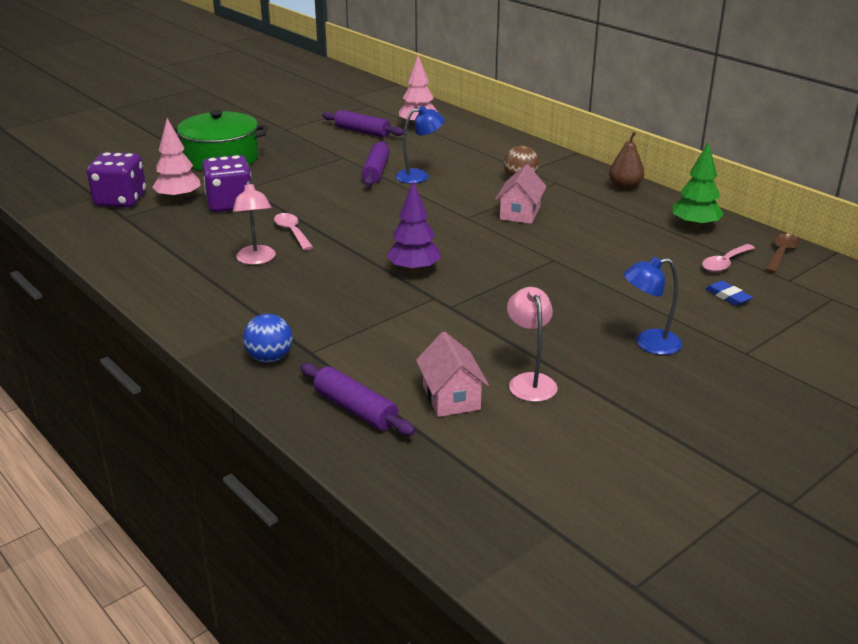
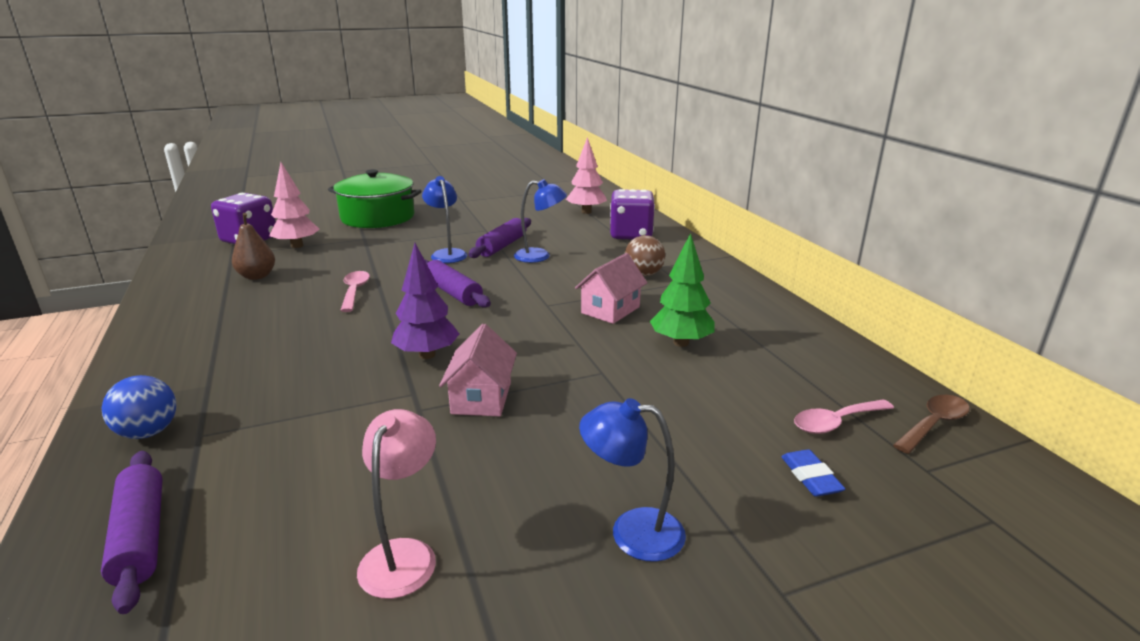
camera: 20 degrees right, 5 degrees down
(230, 204) = (333, 256): purple dice -> purple dice (631, 235)
(256, 260) = (286, 314): pink lamp -> none
(334, 186) = (447, 254): none -> blue lamp
(362, 131) = (528, 210): purple rolling pin -> purple rolling pin (453, 293)
(451, 397) = (273, 553): pink house -> pink house (481, 398)
(625, 187) = (761, 299): brown pear -> brown pear (257, 276)
(694, 226) = (822, 362): green tree -> green tree (681, 343)

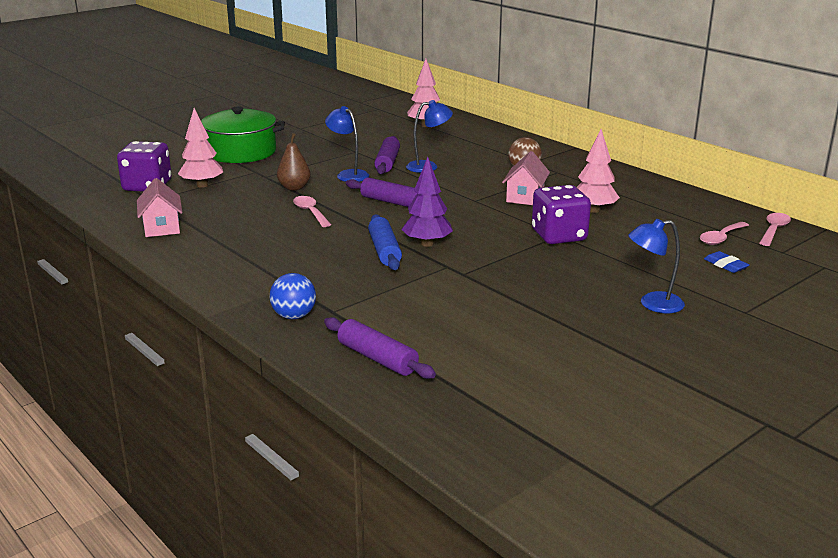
camera: 20 degrees left, 0 degrees up
(257, 276) = (206, 213): brown pear -> brown pear (294, 187)
(368, 355) = (385, 251): none -> blue rolling pin
(403, 554) = (541, 335): pink lamp -> none
(481, 398) = (496, 261): pink house -> pink house (162, 227)
(631, 235) = (483, 140): purple dice -> purple dice (559, 236)
(681, 343) = (593, 210): green tree -> pink tree
(933, 424) = (774, 230): brown spoon -> pink spoon

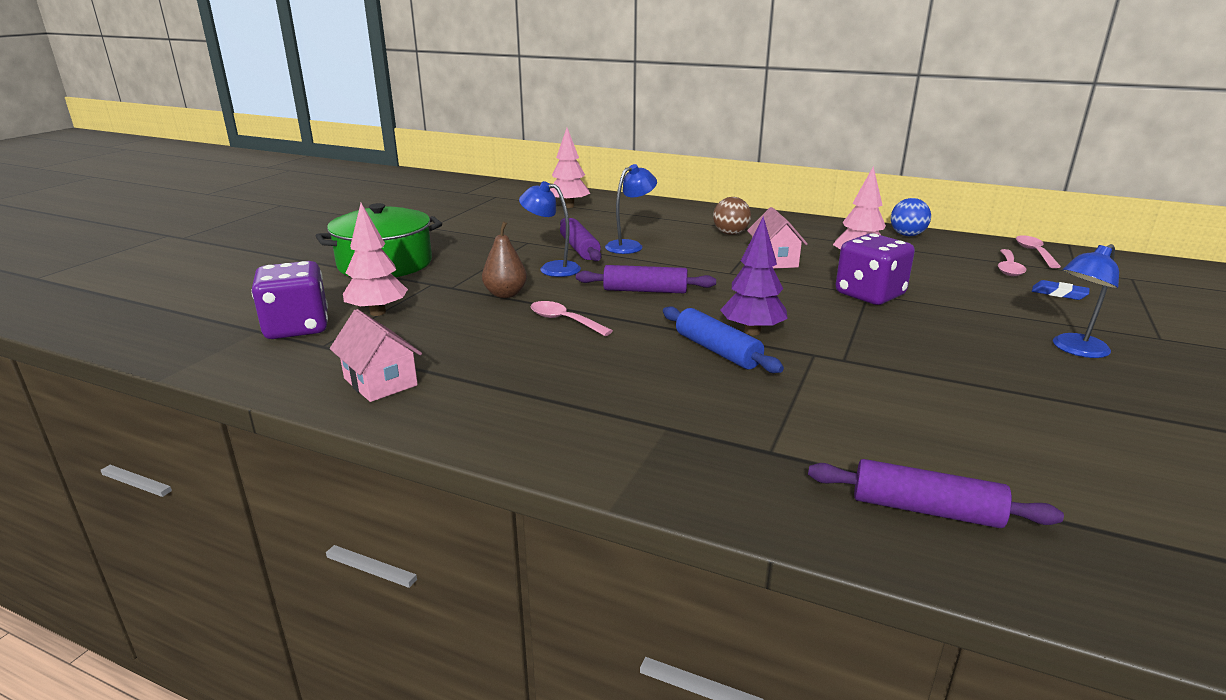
camera: 25 degrees left, 0 degrees up
(294, 316) = (730, 473): blue ball -> blue ball (907, 235)

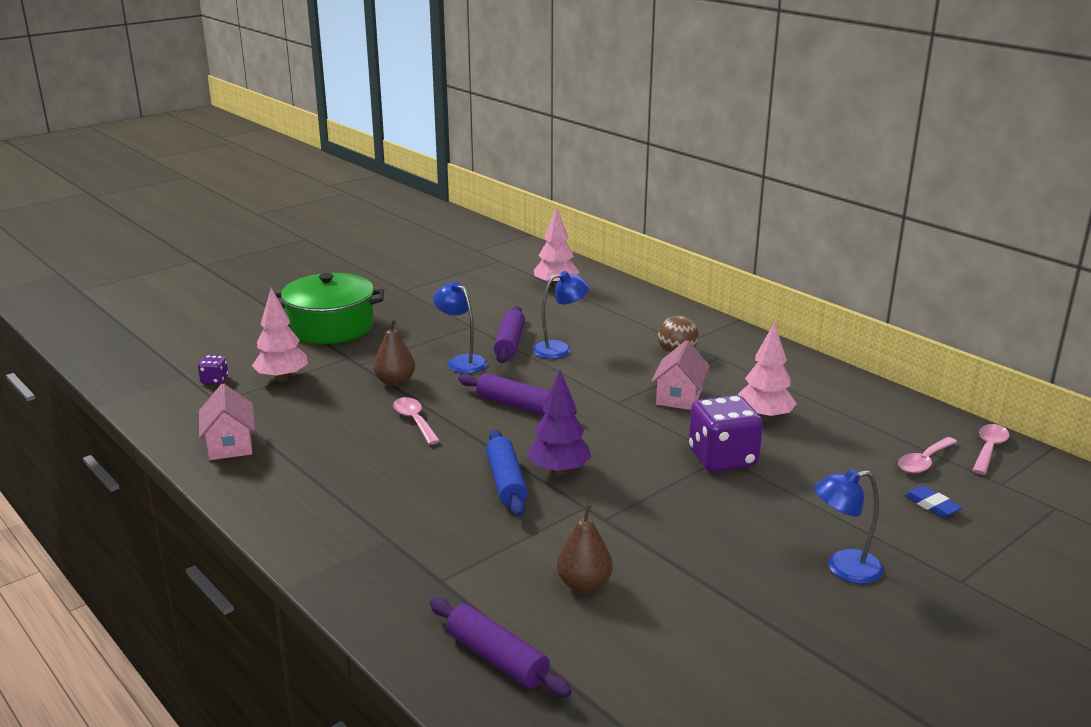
camera: 25 degrees right, 0 degrees up
(297, 328) = (214, 380): purple dice -> purple dice, size x0.45
(904, 417) = (584, 584): none -> brown pear
(907, 235) = (870, 394): blue ball -> none

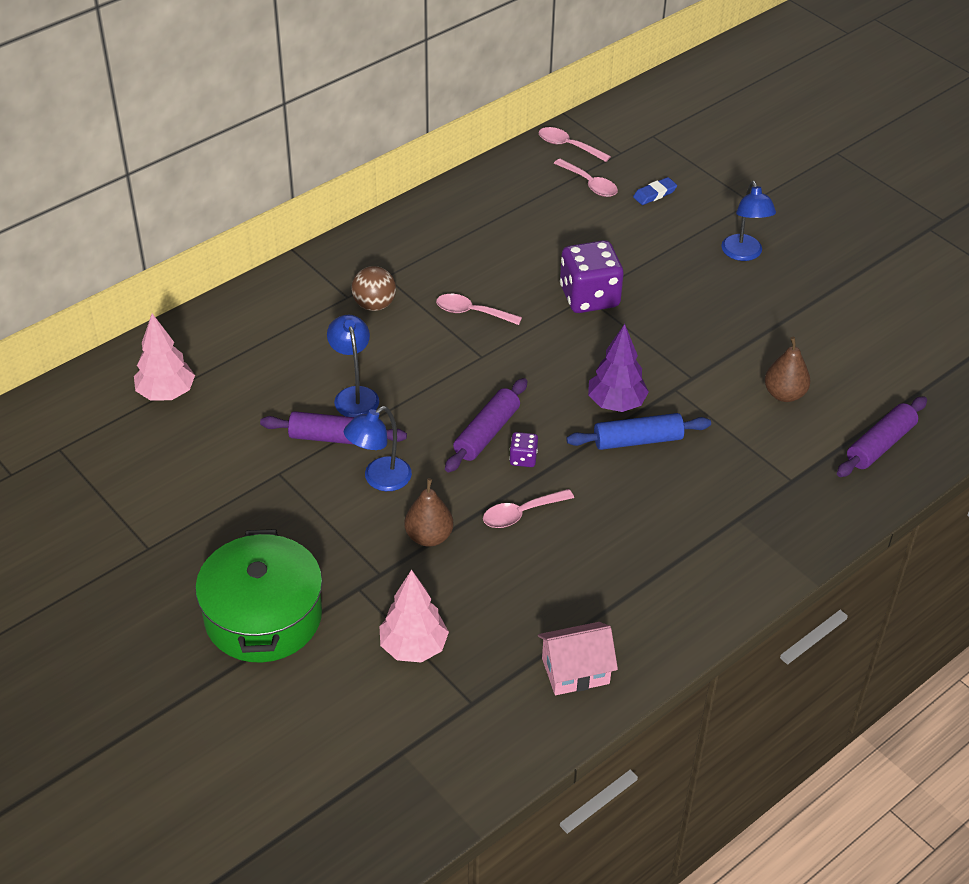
camera: 90 degrees left, 20 degrees up
(214, 380) = (414, 719): purple dice -> purple dice (523, 458)
(679, 397) = (472, 312): pink house -> pink spoon
(764, 417) = (514, 262): pink tree -> none

